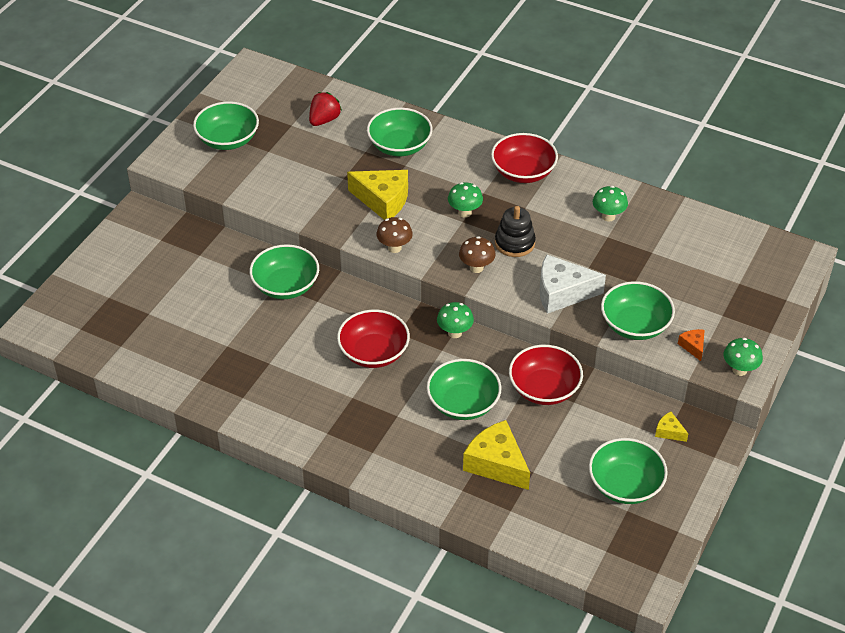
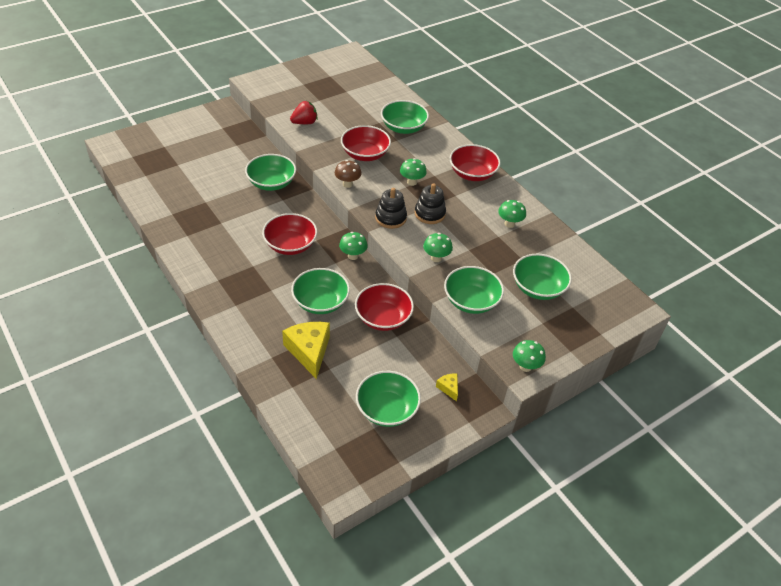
camera: 25 degrees right, 0 degrees up
(228, 139) = (301, 85): green bowl -> green bowl (538, 288)
(324, 120) = (369, 96): red strawberry -> red strawberry (304, 122)
(383, 200) = (365, 154): yellow cheese -> red bowl
(476, 268) = (390, 218): brown mushroom -> black stacking toy
(562, 293) = (436, 258): white cheese -> green mushroom
(693, 346) = (502, 334): orange cheese -> none

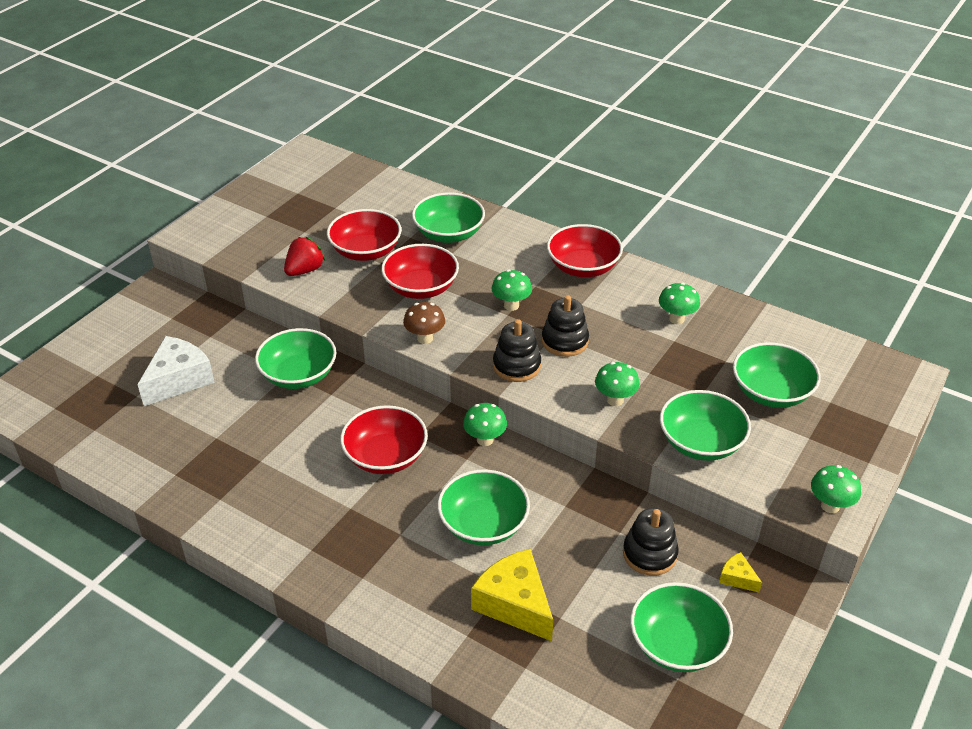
camera: 20 degrees left, 5 degrees down
(205, 163) = (179, 380): none -> white cheese
(383, 318) = (584, 513): red bowl -> red bowl (365, 251)
(405, 355) = (649, 554): none -> black stacking toy

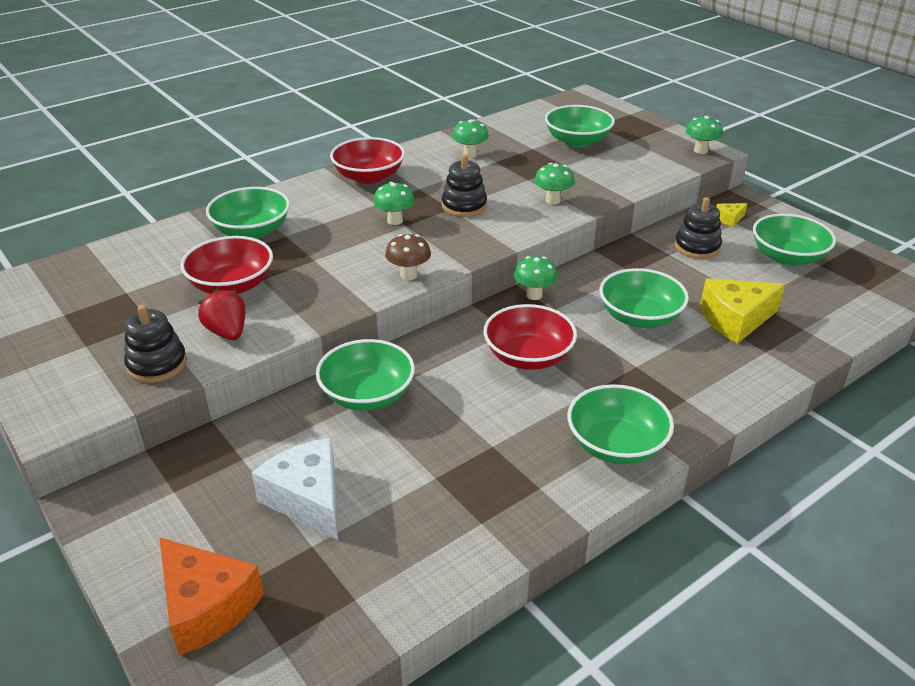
camera: 70 degrees left, 5 degrees down
(79, 367) = (206, 606): none -> orange cheese
(421, 288) = (326, 263): red bowl -> none
(516, 366) = (482, 235): black stacking toy -> black stacking toy (157, 364)
(701, 443) = (619, 178): green bowl -> green bowl (616, 445)

